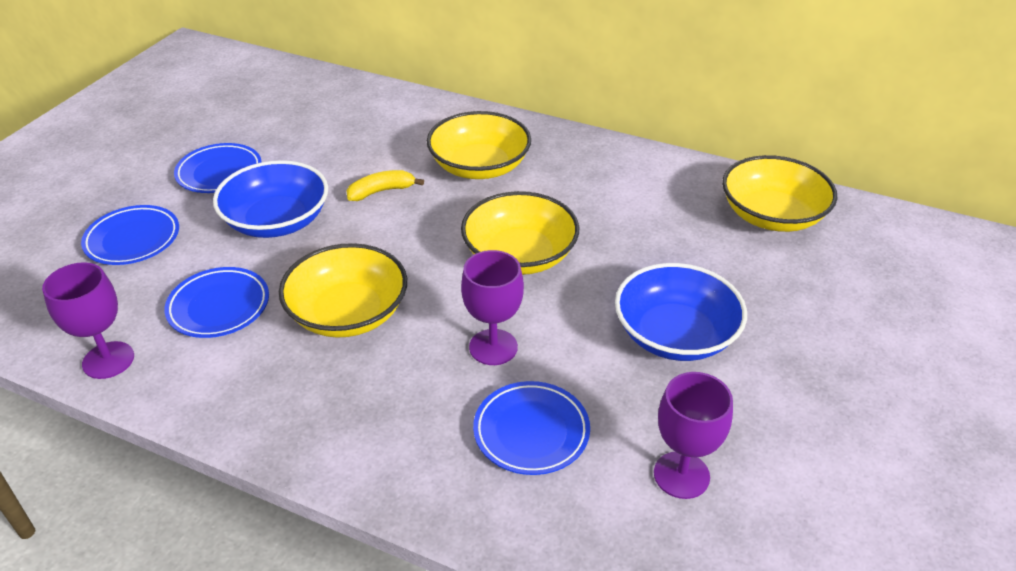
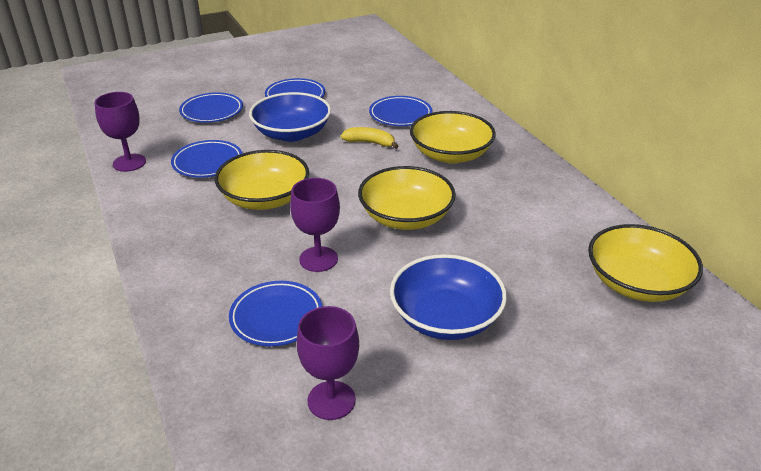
camera: 40 degrees right, 5 degrees down
(373, 144) = (400, 115): none -> blue plate

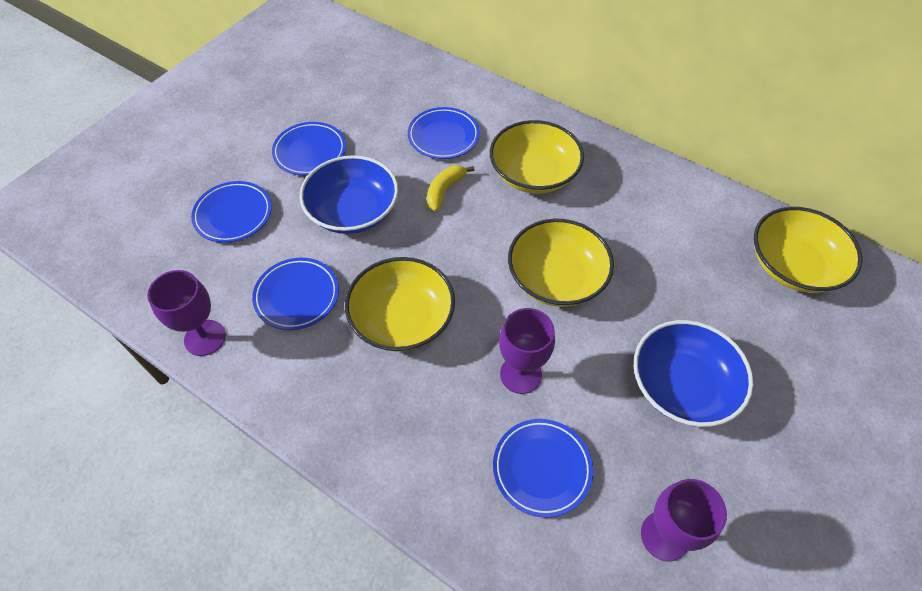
camera: 30 degrees left, 20 degrees up
(370, 143) = (444, 190): yellow banana -> yellow banana turned 45 degrees counterclockwise

